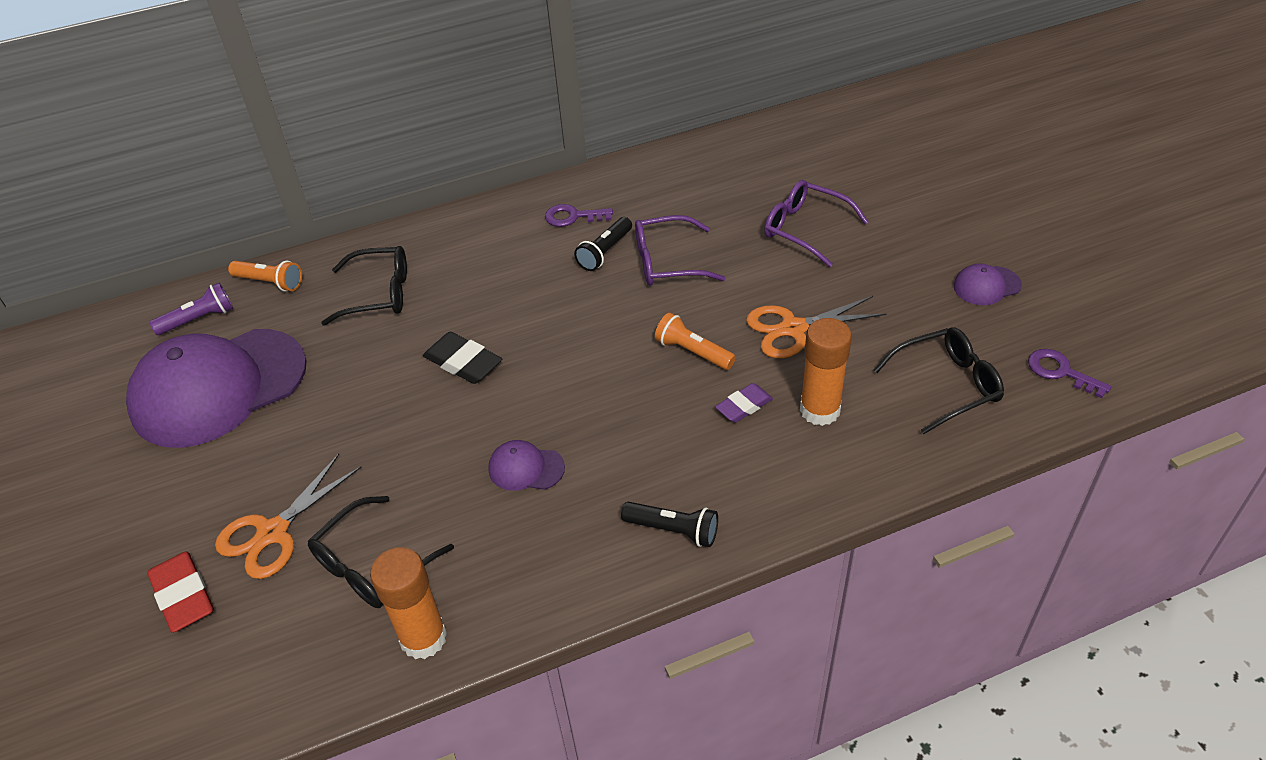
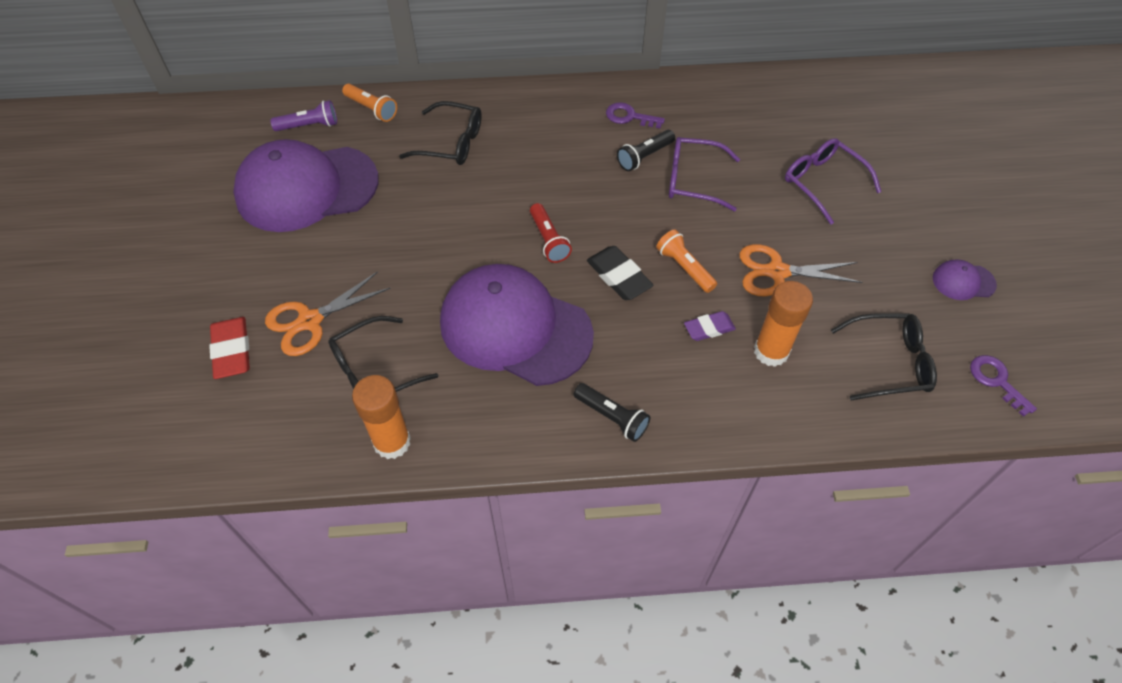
camera: 15 degrees right, 10 degrees up
(463, 362) = (497, 222): black eraser -> black eraser (619, 276)
(526, 468) = (515, 328): purple cap -> purple cap, size x2.48
(530, 365) = (548, 240): none -> red flashlight

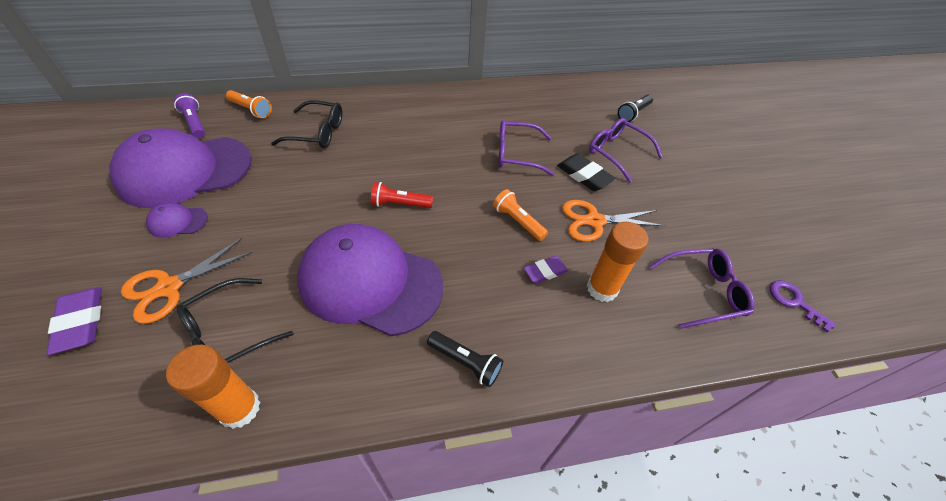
camera: 10 degrees left, 5 degrees down
(232, 351) = (80, 322): red eraser -> purple eraser
(309, 126) = (195, 123): purple flashlight -> purple flashlight turned 105 degrees counterclockwise
(548, 240) = (400, 204): red flashlight -> red flashlight turned 120 degrees clockwise
(619, 276) = (462, 231): black eraser -> black eraser (584, 175)
(629, 117) = (462, 111): purple key -> none
(644, 156) = (476, 138): black flashlight -> black flashlight (633, 113)
(889, 362) = (703, 292): black glasses -> purple glasses
(963, 281) = (742, 221): purple cap -> purple cap (178, 221)

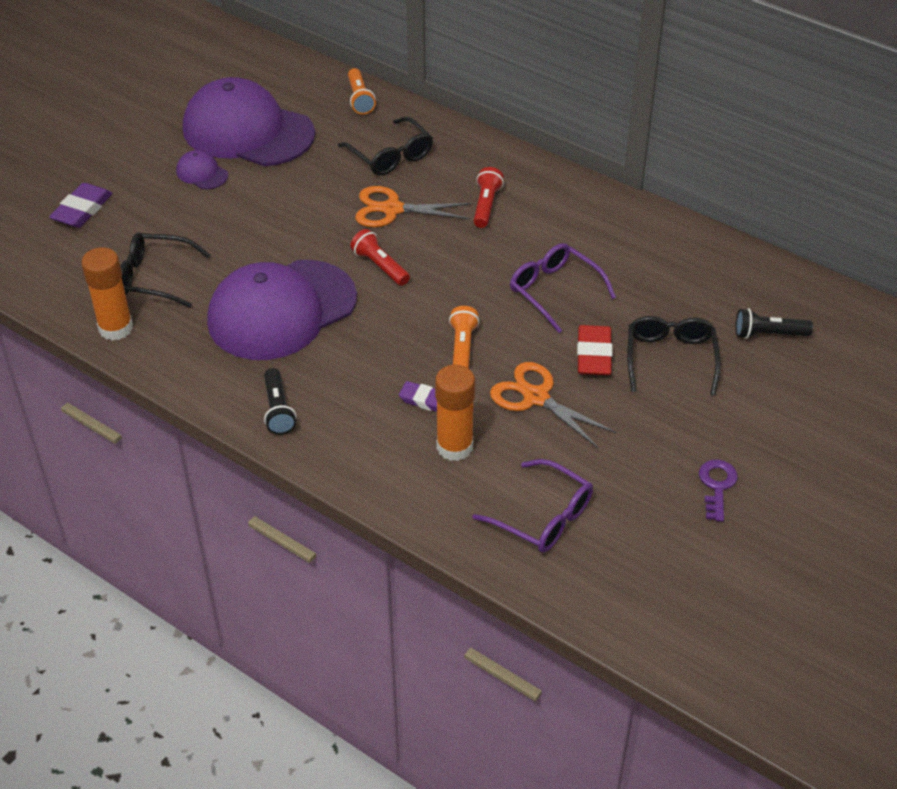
camera: 50 degrees right, 5 degrees down
(169, 288) = (150, 221): orange scissors -> orange scissors (391, 209)
(195, 123) = (299, 87): purple flashlight -> none
(370, 282) = (282, 310): purple cap -> purple cap turned 105 degrees counterclockwise
(415, 129) = (486, 206): none -> red flashlight
(584, 175) = (594, 355): black eraser -> red eraser
(617, 153) = (670, 358): purple glasses -> black glasses
(794, 302) = (620, 590): purple key -> purple key (717, 486)

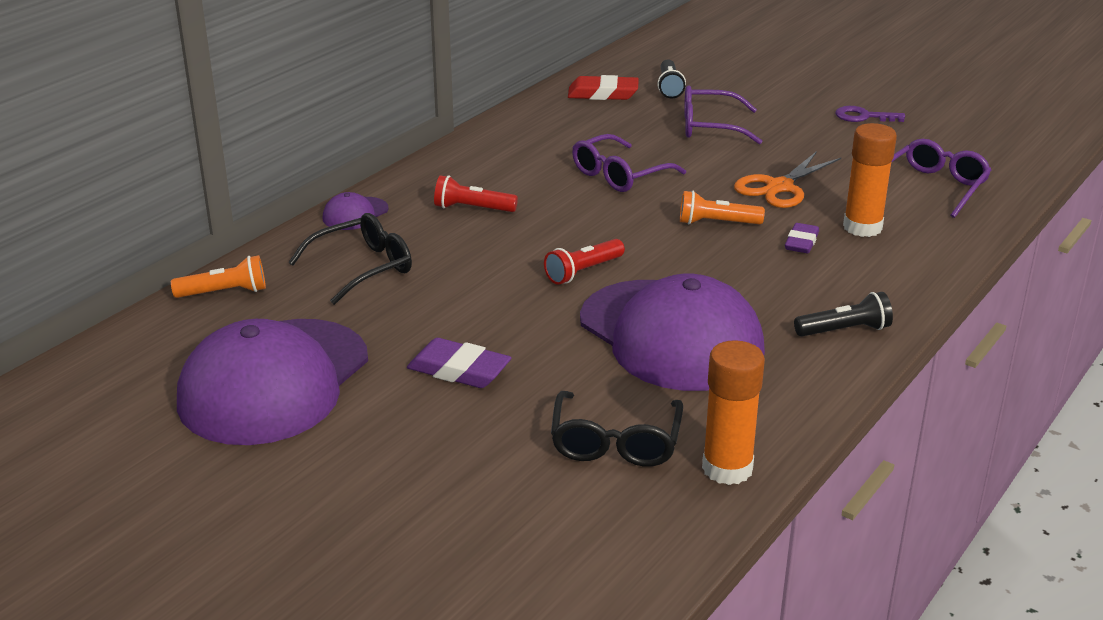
camera: 90 degrees left, 15 degrees down
(82, 210) = (450, 533): purple eraser -> purple eraser (459, 370)
(202, 173) = (372, 417): purple cap -> purple cap (355, 214)
(391, 209) = (474, 266): orange scissors -> none
(594, 355) = (712, 159): red eraser -> red eraser (603, 94)
(670, 358) = (710, 127): black glasses -> purple glasses

